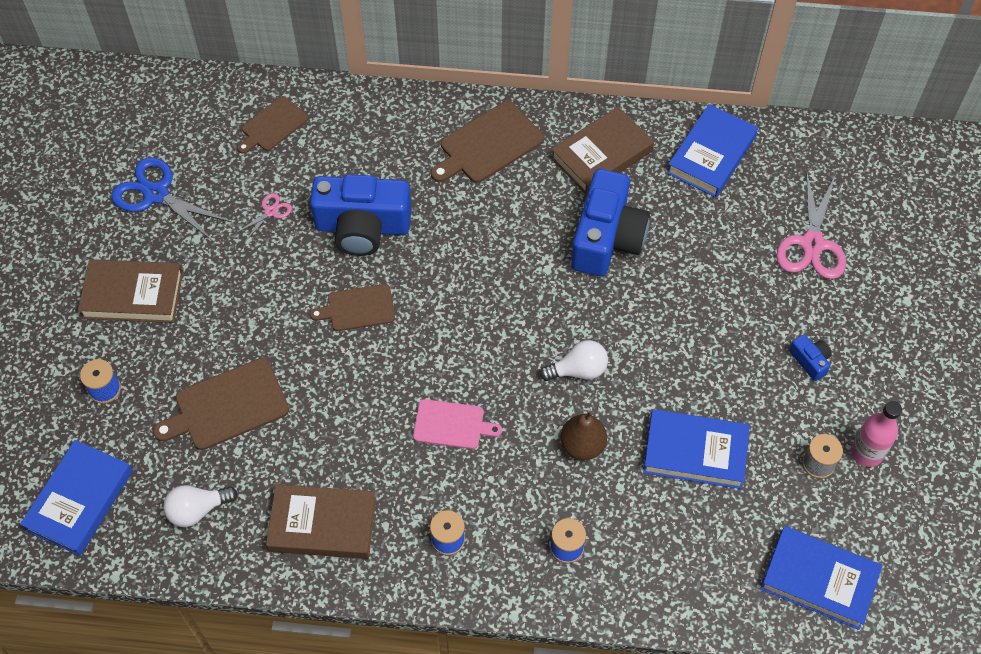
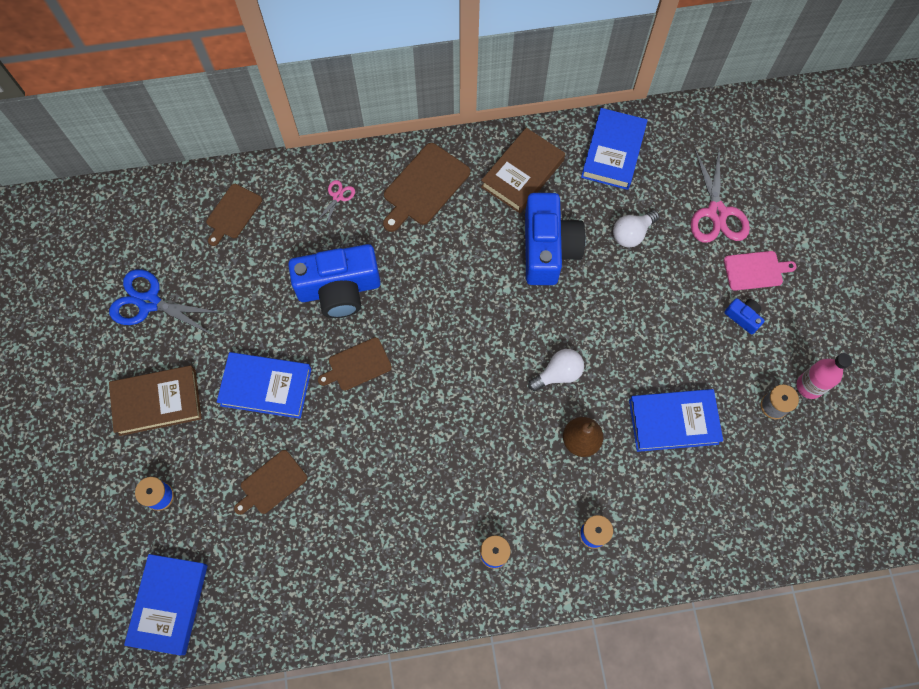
camera: 15 degrees left, 10 degrees up
(197, 510) = (274, 585): white light bulb -> white light bulb (631, 234)
(227, 406) = (271, 483): brown cutting board -> brown cutting board, size x0.65
(270, 212) = (255, 294): pink scissors -> pink scissors (337, 197)
(322, 524) = (385, 569): brown book -> none
(452, 425) = (467, 450): pink cutting board -> pink cutting board (755, 270)
(819, 580) = (802, 507): blue book -> blue book (266, 387)

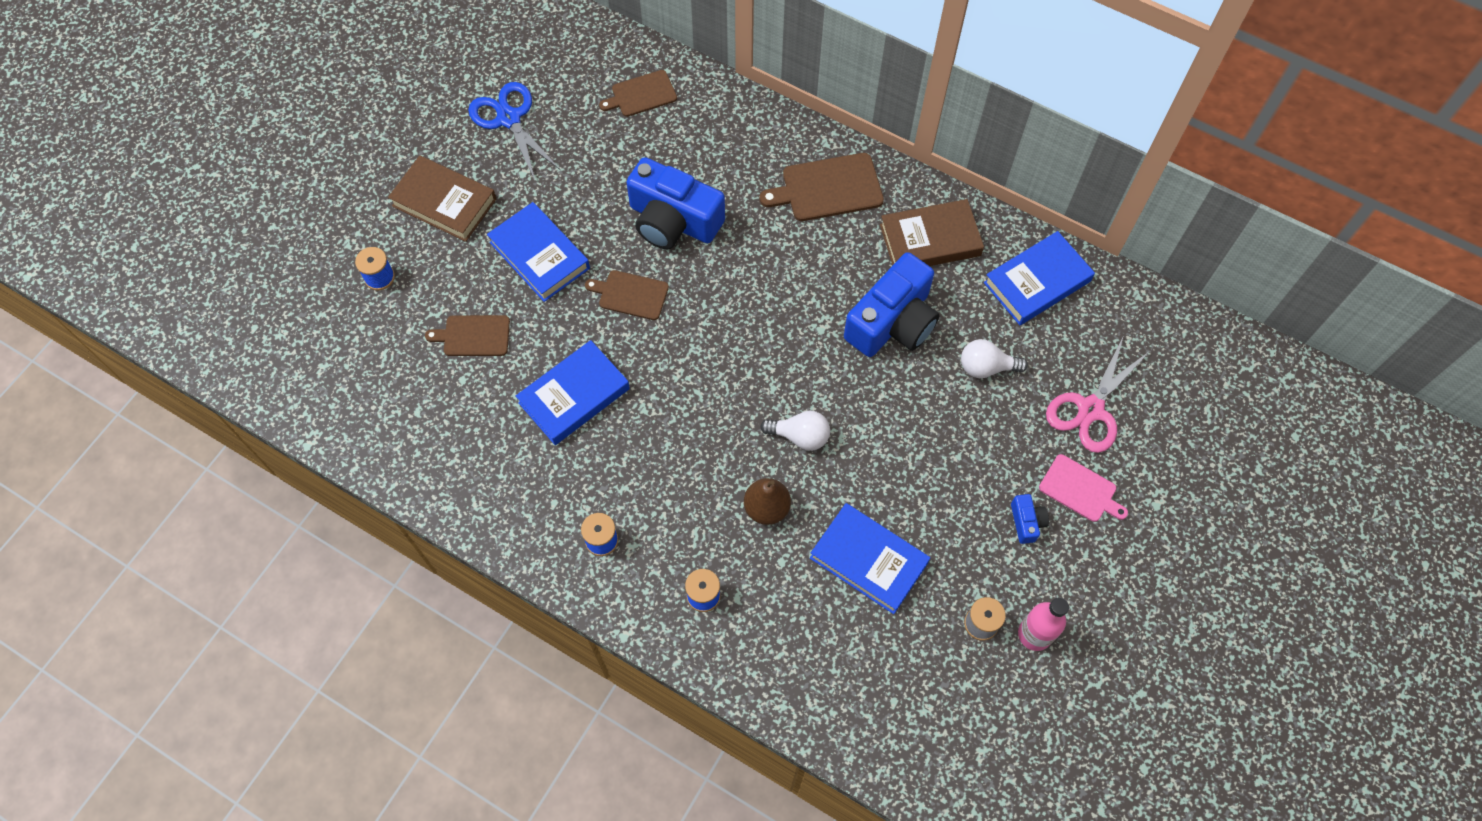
camera: 40 degrees right, 5 degrees down
(169, 604) = (311, 366): blue book -> blue book (574, 395)
(337, 197) = (743, 143): pink scissors -> none

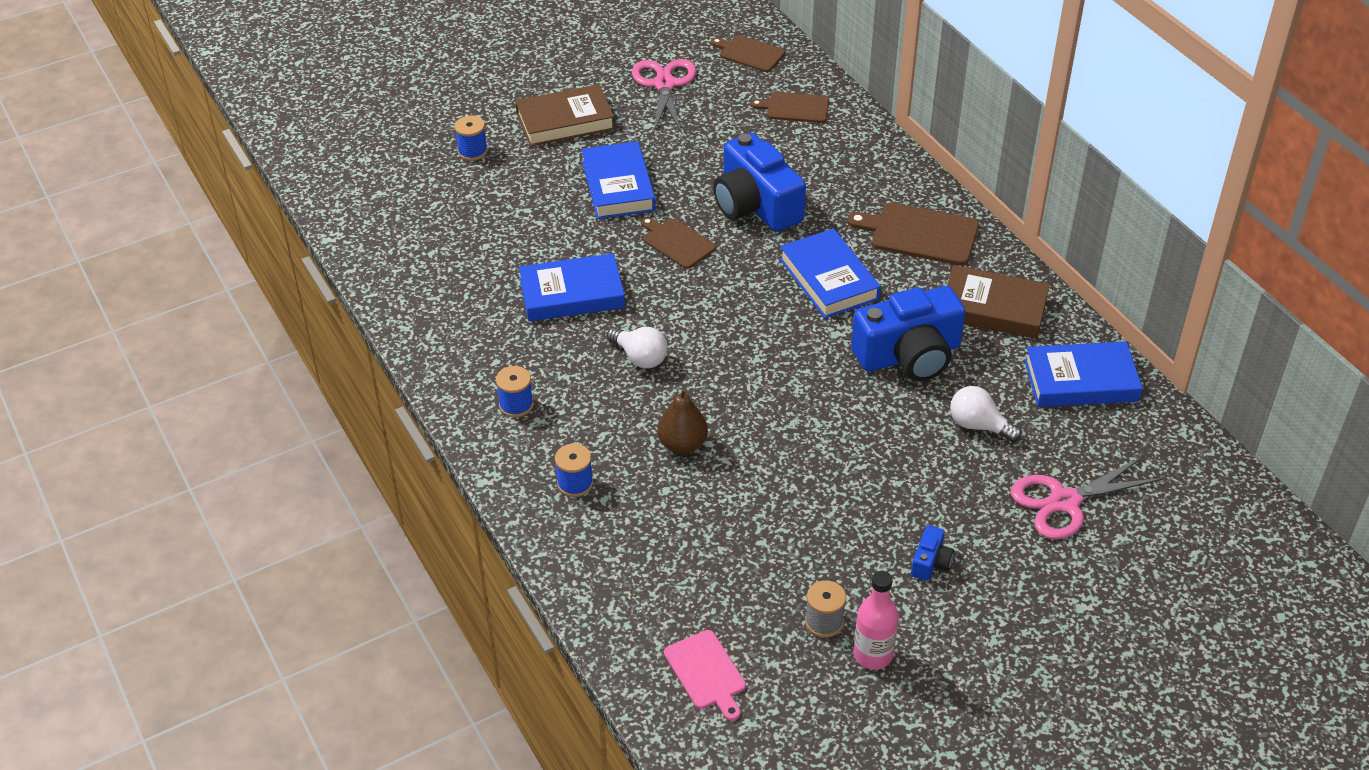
camera: 30 degrees right, 20 degrees down
(444, 202) = (565, 121): brown book -> brown book turned 75 degrees counterclockwise
(473, 336) = (519, 219): brown cutting board -> brown cutting board (749, 53)
(509, 119) = (664, 85): blue scissors -> pink scissors
(800, 436) = (754, 404): white light bulb -> white light bulb (640, 357)
(868, 560) = (749, 524): blue book -> blue book (828, 279)
(1080, 490) = (1006, 561): pink cutting board -> pink cutting board (706, 673)

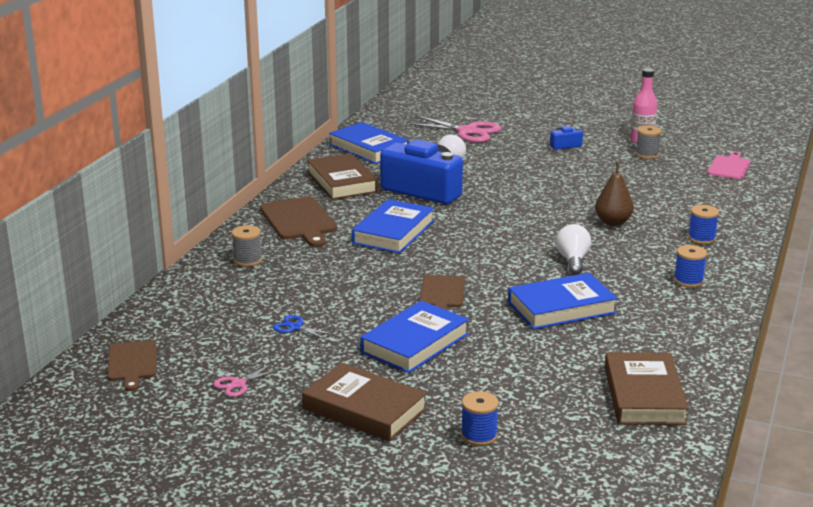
camera: 130 degrees left, 20 degrees down
(410, 252) = (644, 395): none -> brown book
(572, 293) = (561, 308): blue book -> blue book turned 60 degrees counterclockwise
(664, 85) = (238, 384): pink scissors -> pink scissors, size x0.48
(713, 142) = (295, 327): none -> blue scissors
(755, 205) = (352, 282): blue camera -> none
(795, 108) = (198, 312): brown cutting board -> none
(863, 168) = (247, 260): none -> grey spool

